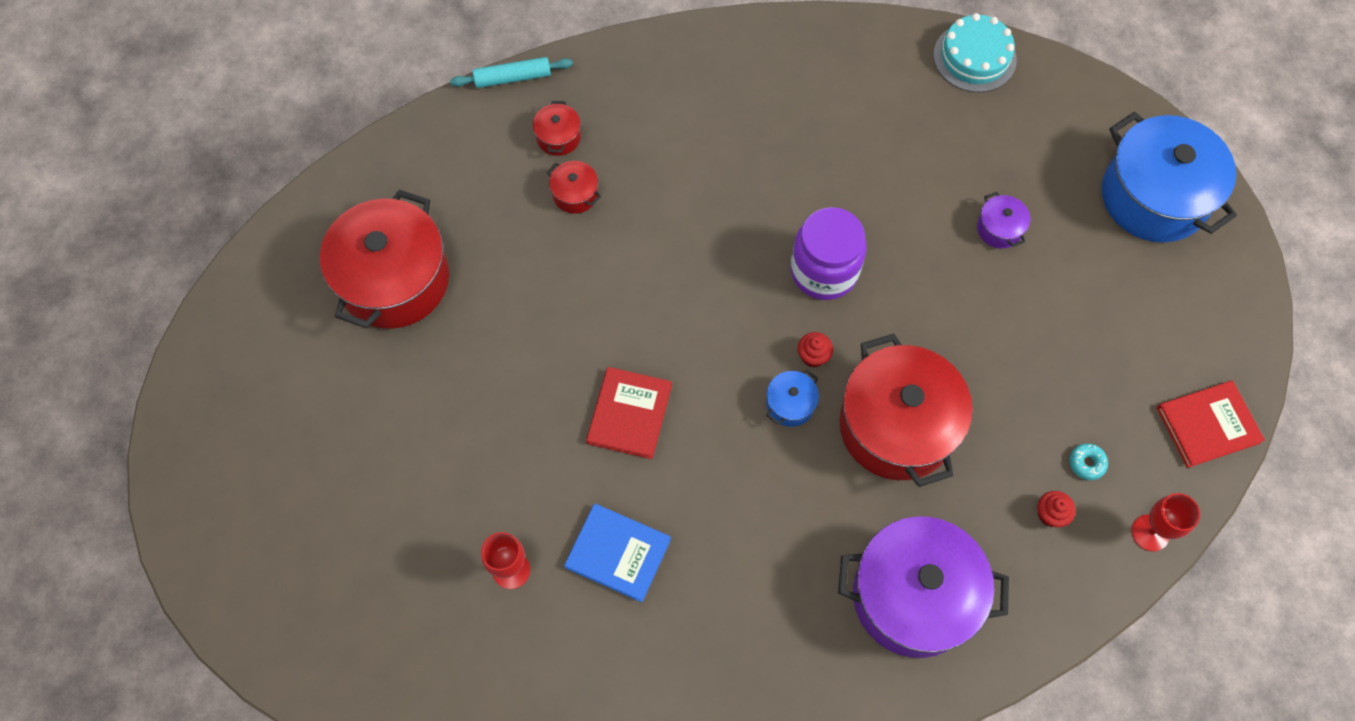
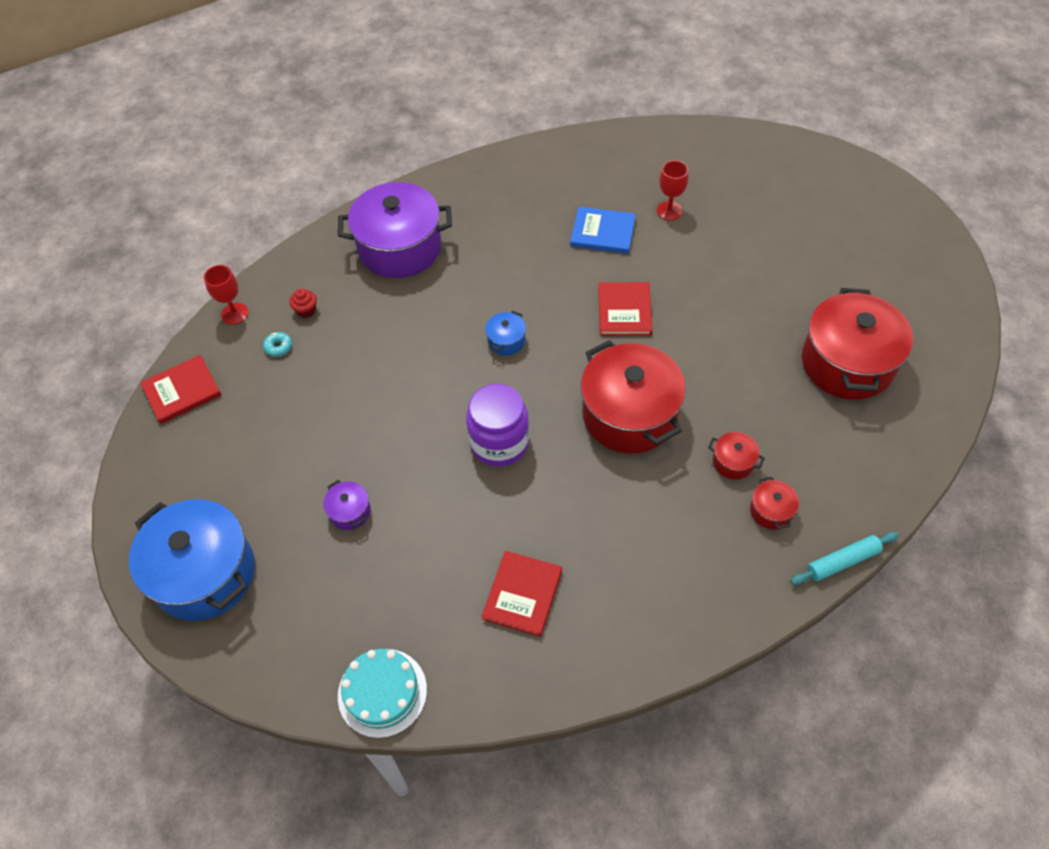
camera: 170 degrees right, 10 degrees down
(813, 356) = (495, 376): red cupcake -> none
(830, 112) = (522, 594): none -> red book
(896, 426) = (423, 342): red pot -> red pot (629, 414)

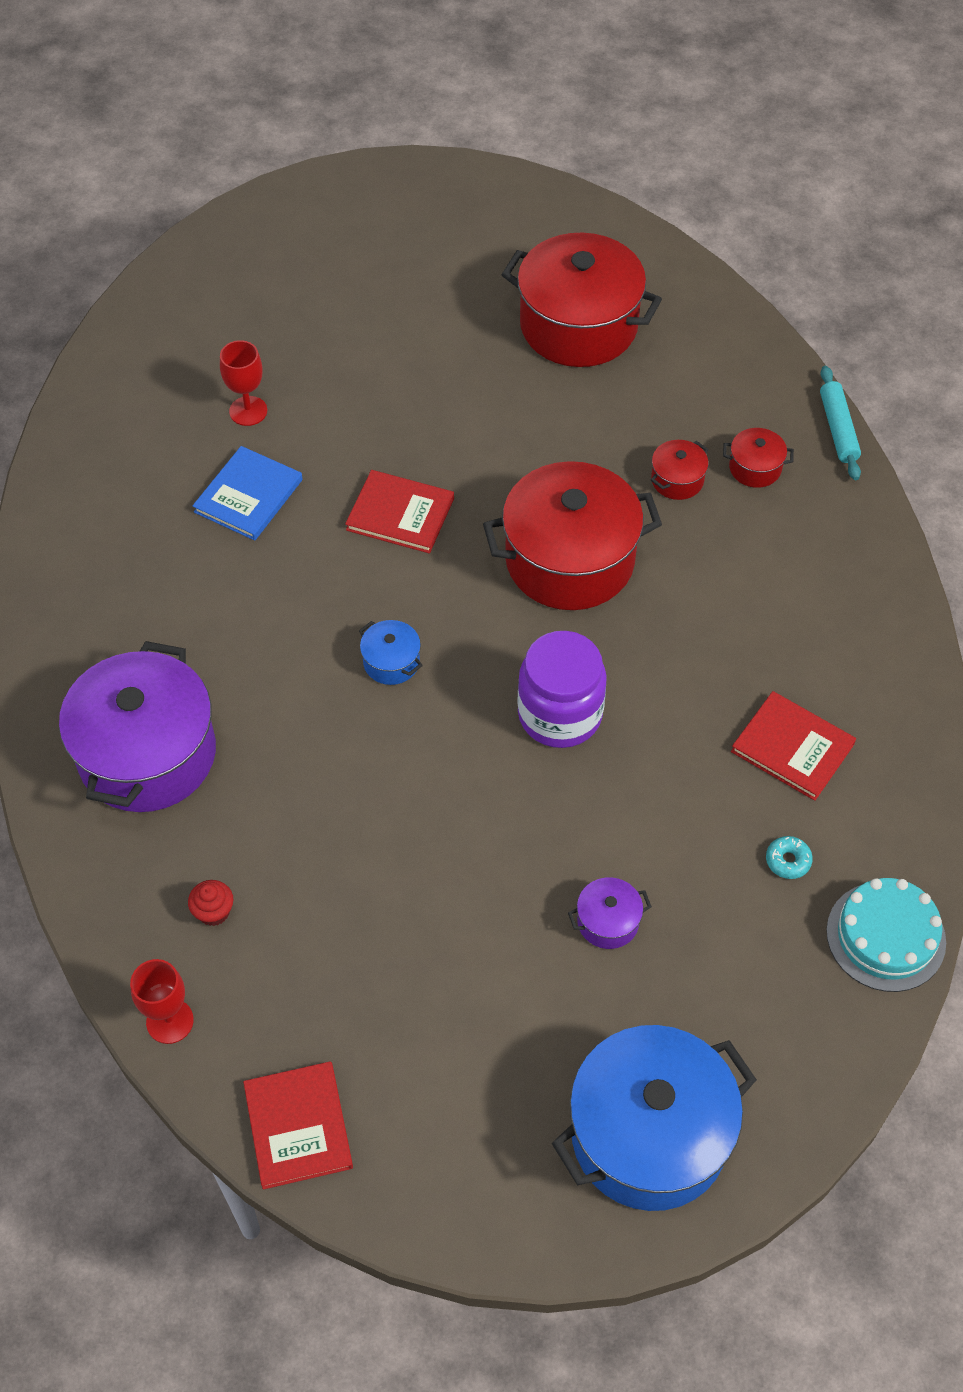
camera: 75 degrees left, 0 degrees up
(278, 347) = (270, 965): turquoise donut -> turquoise donut (788, 861)

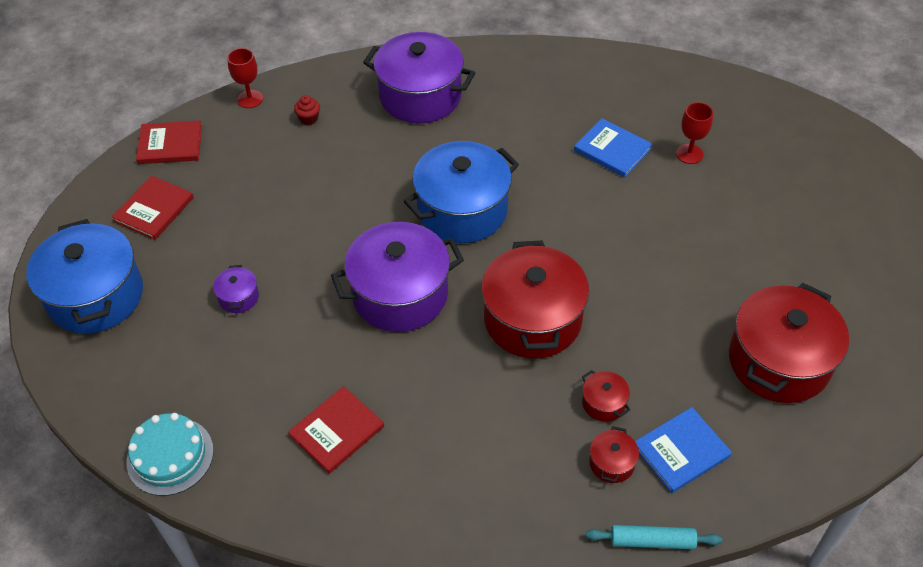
camera: 100 degrees right, 5 degrees down
(391, 662) = (462, 210): blue pot -> blue pot, size x2.37
(400, 514) = (587, 226): red book -> red book (154, 209)
(560, 714) = (400, 294): purple jar -> purple pot
(721, 408) = (681, 451): none -> blue book
(788, 861) = (247, 408): turquoise donut -> none

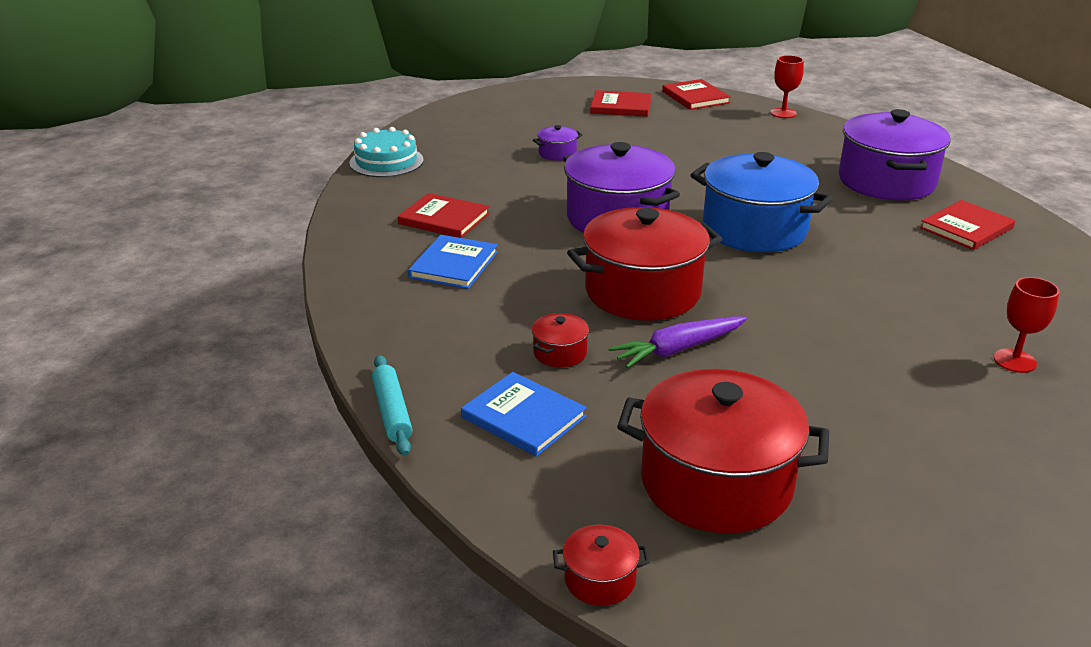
camera: 70 degrees right, 20 degrees down
(95, 296) = (518, 107): blue pot -> none
(309, 119) = (790, 139): red cupcake -> none
(515, 89) = (966, 228): none -> red book
(611, 463) = (482, 370): red pot -> red pot (600, 580)
(612, 150) = (950, 303): blue book -> blue book (454, 265)
(622, 326) = (678, 349): none -> purple carrot

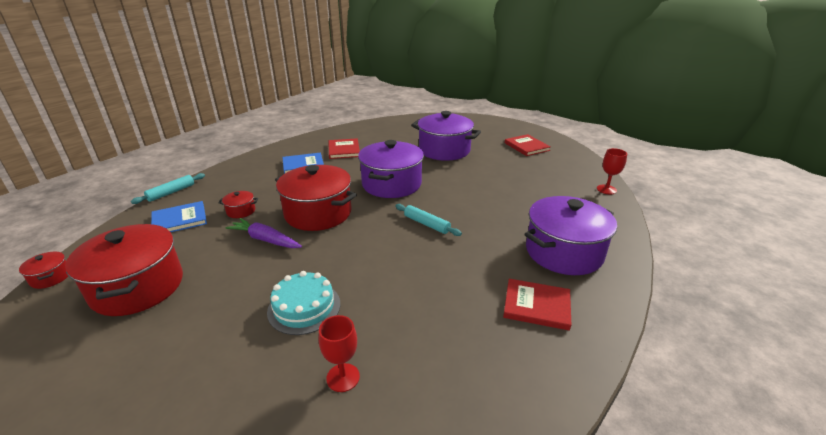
camera: 55 degrees right, 0 degrees up
(386, 161) = (384, 124): turquoise cake -> turquoise cake (304, 307)
(523, 417) = (179, 220): blue book -> blue book turned 60 degrees clockwise
(557, 153) = (444, 150): purple pot -> purple pot, size x2.37
(695, 97) = (577, 160): red book -> none
(754, 229) = (426, 224): blue pot -> turquoise rolling pin

